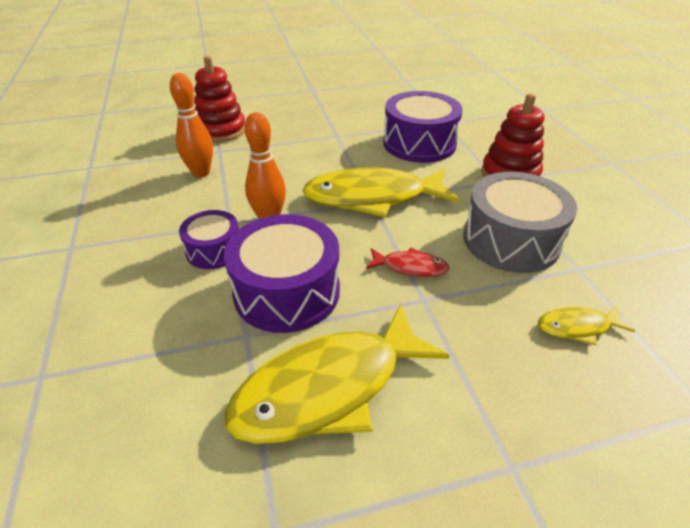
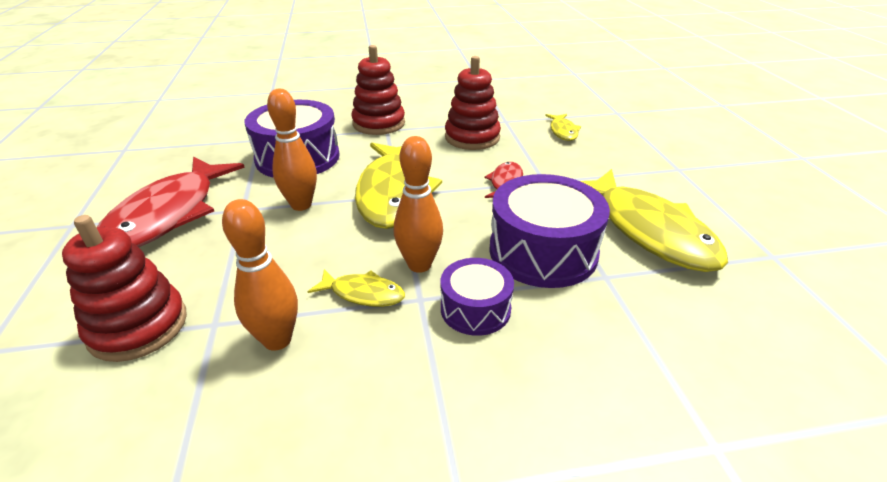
camera: 85 degrees left, 5 degrees down
(238, 197) = (363, 294): none -> yellow fish
(326, 113) = (168, 215): none -> red fish
(346, 157) = (301, 205): none -> orange bowling pin
(510, 240) = (472, 137): grey drum -> red stacking toy

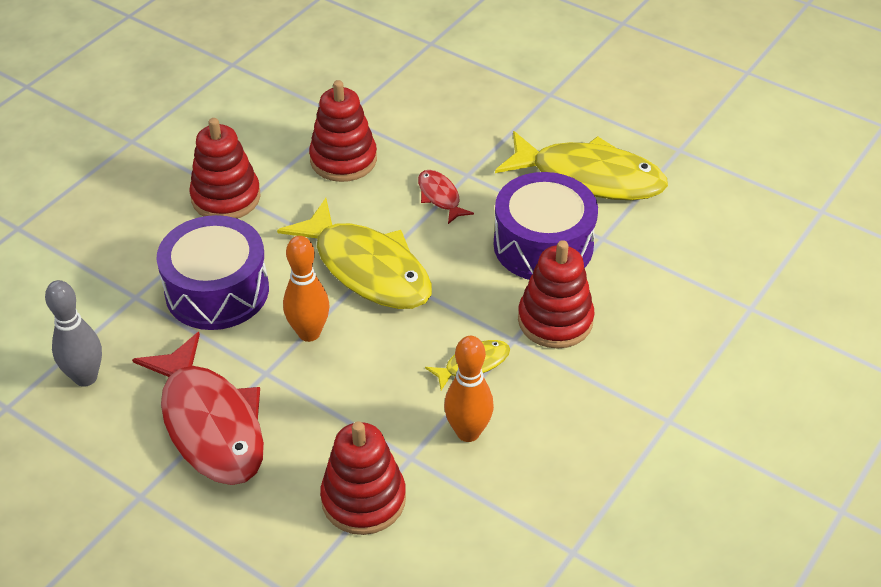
camera: 45 degrees left, 10 degrees up
(172, 158) = (85, 377): none -> grey bowling pin
(419, 265) = (478, 316): orange bowling pin -> none
(475, 309) = (555, 320): purple drum -> red stacking toy
(563, 131) = (413, 101): yellow fish -> none

